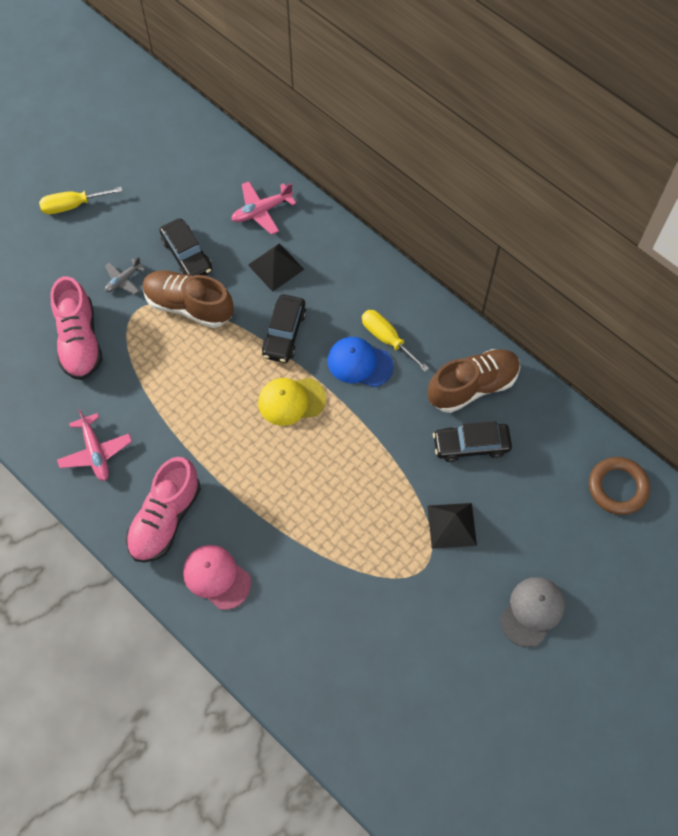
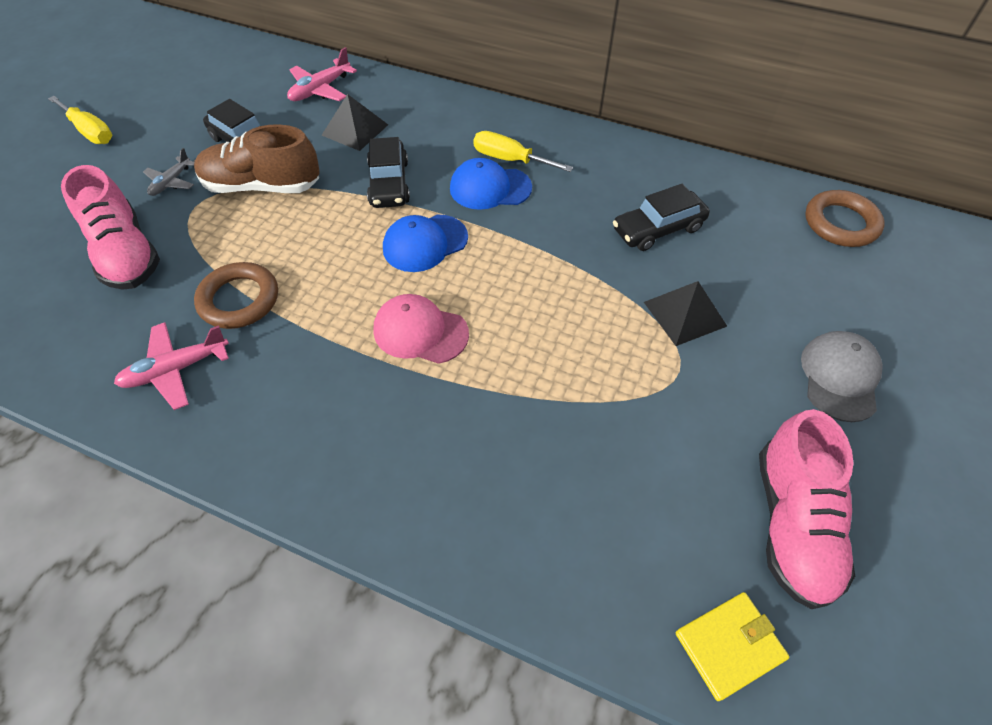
camera: 20 degrees left, 10 degrees down
(72, 205) = (90, 132): yellow screwdriver -> yellow screwdriver turned 105 degrees counterclockwise
(95, 452) = (176, 369): pink plane -> pink plane turned 105 degrees clockwise
(148, 408) = (239, 299): none -> brown ring
(165, 518) = (302, 421): pink shoe -> pink shoe (792, 523)
(216, 577) = (404, 473): pink cap -> pink cap (420, 332)
(291, 401) = (425, 243): yellow cap -> blue cap
(361, 746) = (729, 645): none -> yellow wallet
(472, 387) = (627, 177): brown shoe -> none

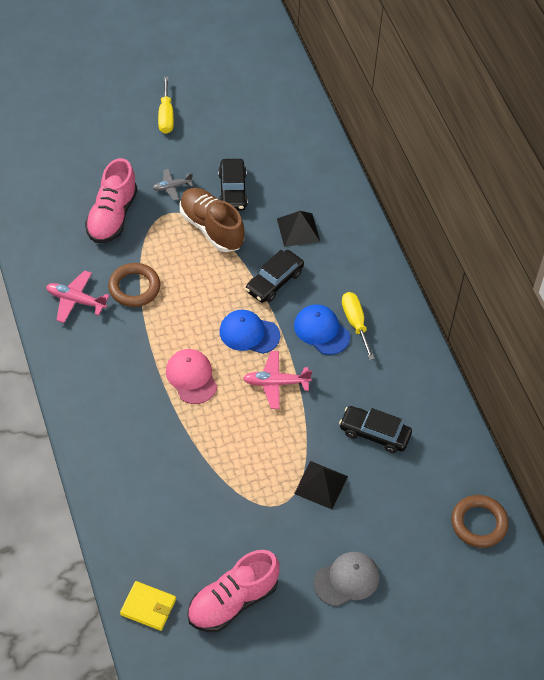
camera: 45 degrees right, 0 degrees up
(320, 90) = (312, 183): pink plane -> pink plane (276, 383)

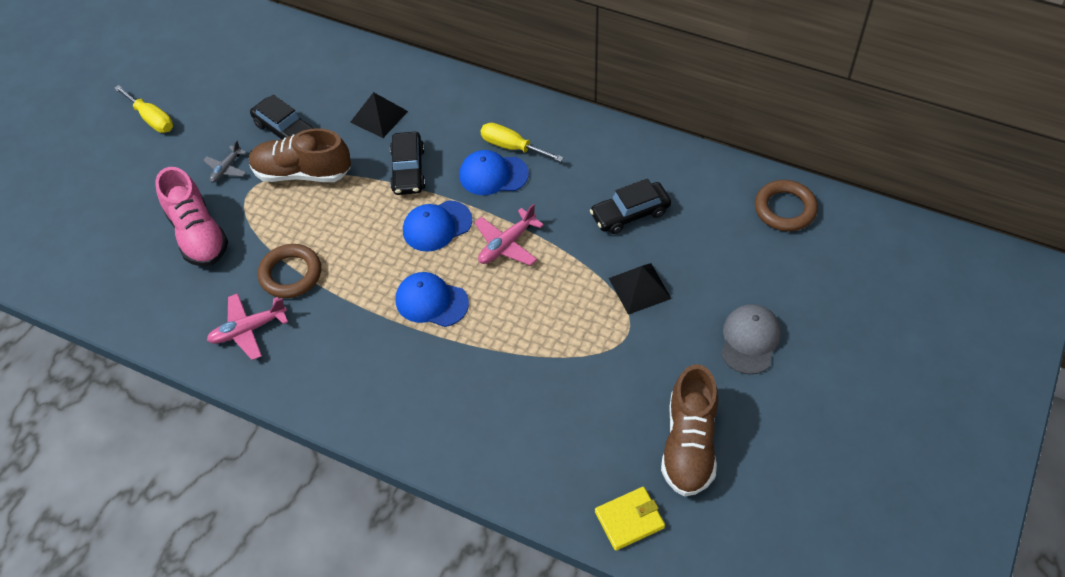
camera: 40 degrees left, 0 degrees up
(191, 377) = (431, 301): pink cap -> blue cap
(232, 601) = (689, 444): pink shoe -> brown shoe

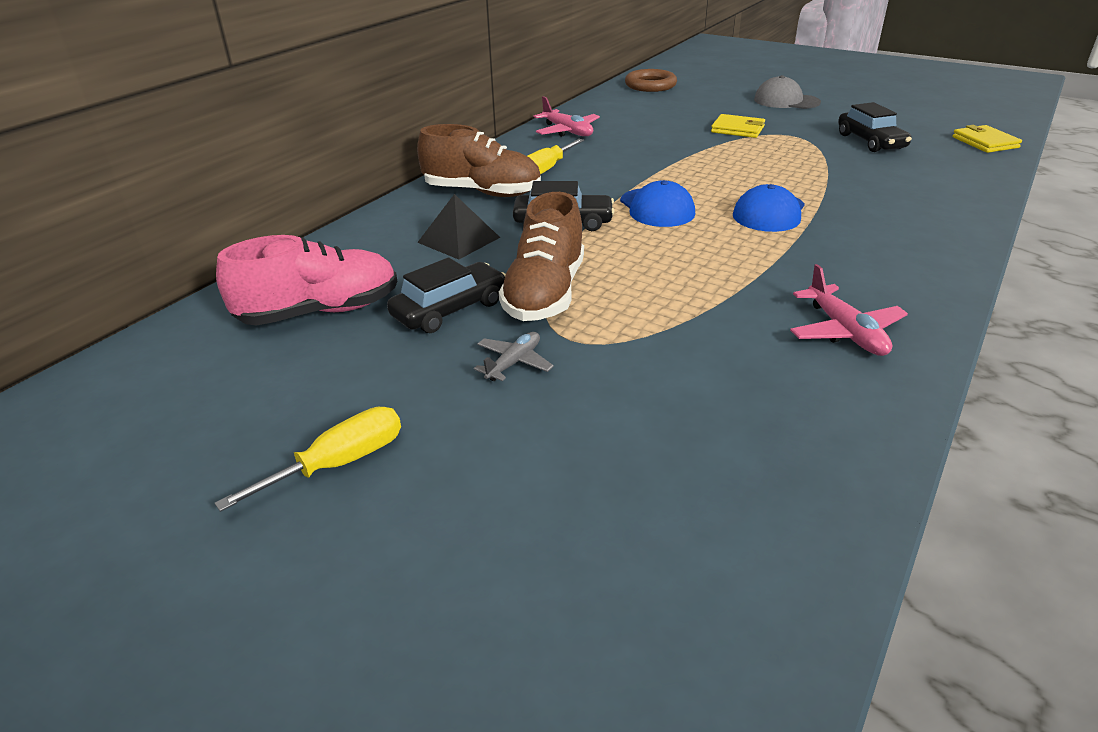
camera: 85 degrees left, 20 degrees down
(198, 234) = (658, 387): pink shoe -> pink shoe (320, 312)
(226, 169) = (514, 363): grey plane -> grey plane turned 90 degrees counterclockwise
(291, 274) = (737, 299): brown ring -> none
(493, 175) = (584, 179): blue cap -> none
(507, 244) = (685, 176): pink plane -> pink plane (567, 131)
(630, 214) = (649, 129): black car -> black car (870, 141)
(639, 288) = (737, 129): black pyramid -> yellow wallet
(689, 444) = (897, 122): brown shoe -> brown shoe (482, 192)

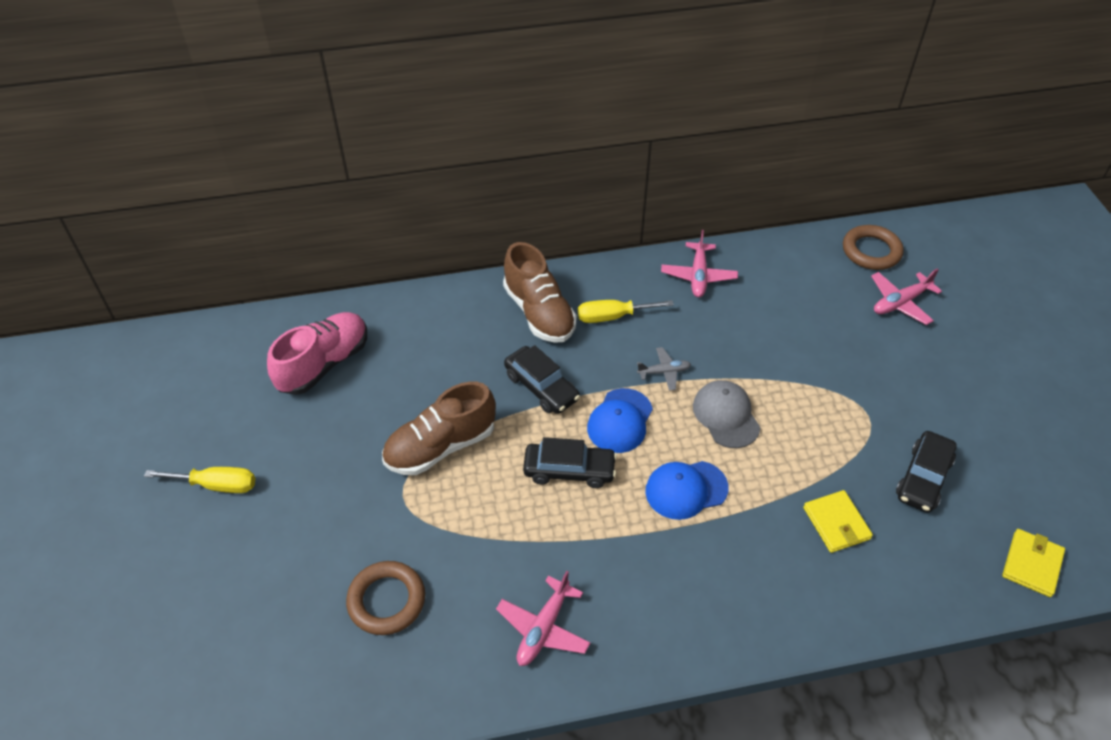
camera: 45 degrees right, 15 degrees up
(320, 312) = (324, 364): pink shoe -> pink shoe turned 75 degrees counterclockwise
(450, 309) = (380, 417): black car -> black car (569, 470)
(458, 240) = (462, 354): black pyramid -> none
(514, 363) = (355, 487): grey plane -> grey plane (664, 372)
(697, 409) = (386, 600): none -> brown ring
(708, 94) = (900, 303): none -> pink plane
(737, 129) = (837, 373): yellow wallet -> yellow wallet (836, 523)
(786, 101) = (956, 364): grey cap -> grey cap (726, 415)

